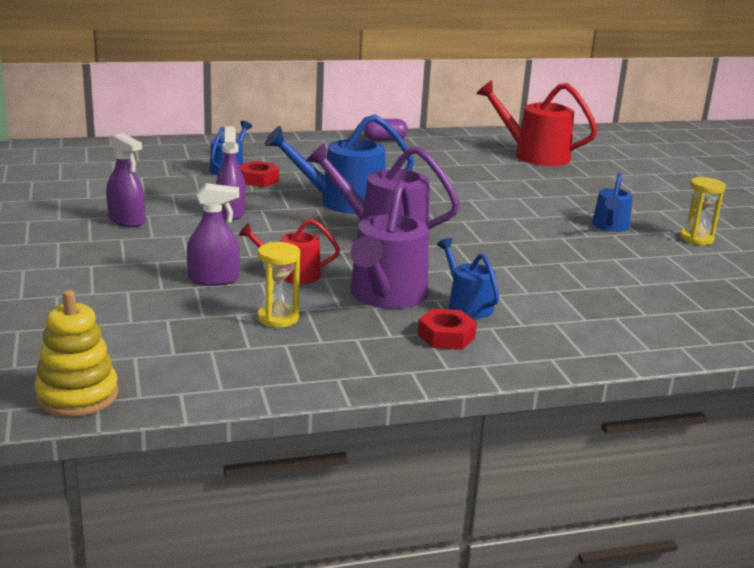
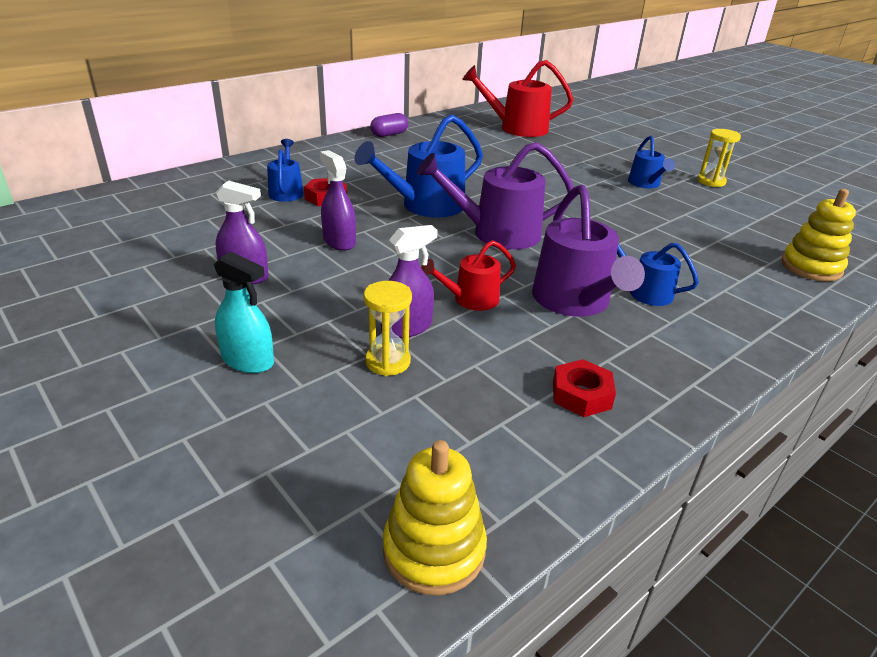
camera: 25 degrees left, 10 degrees up
(71, 270) = (248, 360): none -> turquoise spray bottle
(278, 318) = (516, 358): yellow hourglass -> yellow hourglass (388, 362)
(446, 336) = (670, 332): red nut -> red nut (581, 395)
(690, 328) = (811, 267): none -> yellow stacking toy

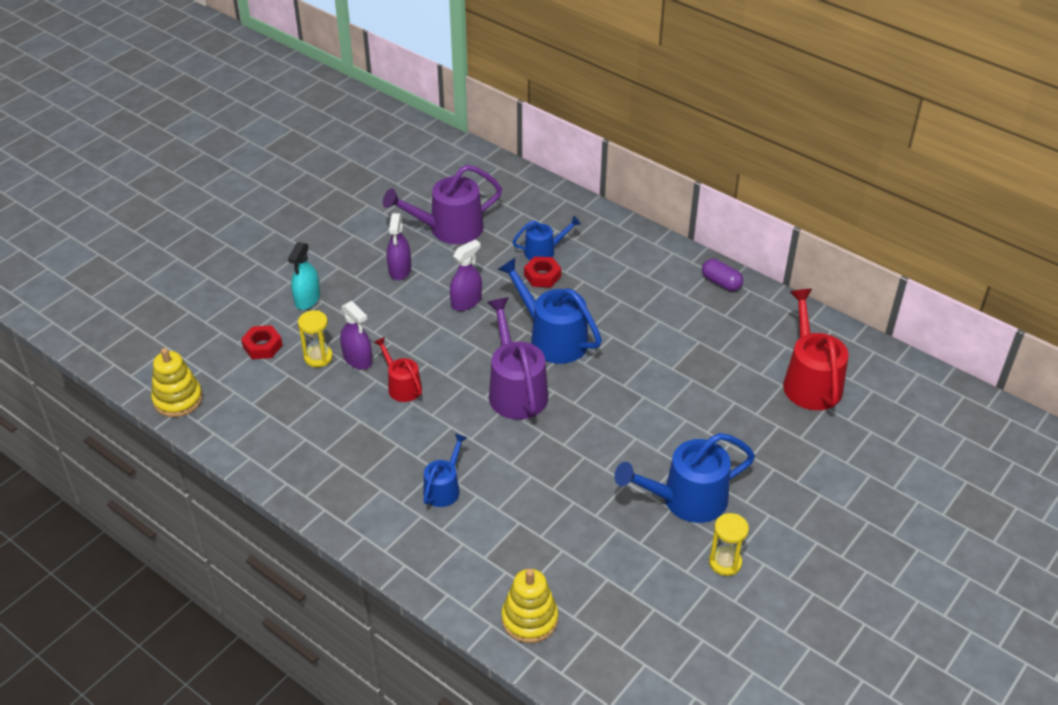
camera: 80 degrees right, 10 degrees up
(574, 301) = (416, 444): purple watering can -> purple watering can (449, 229)
(581, 395) = (302, 450): red nut -> red nut (262, 346)
(645, 184) = (686, 499): blue watering can -> blue watering can, size x1.76

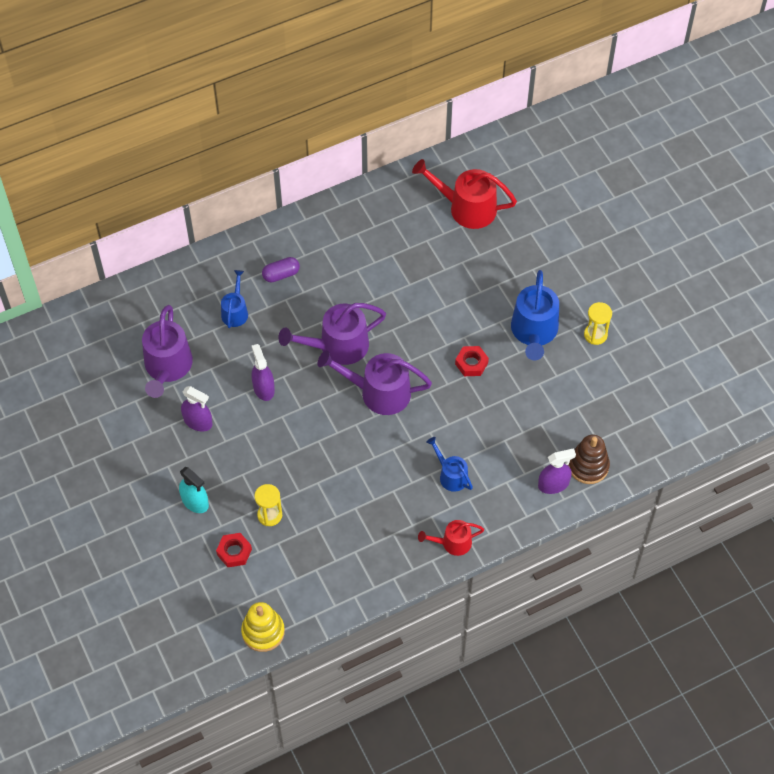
camera: 65 degrees left, 15 degrees up
(357, 359) = (287, 487): purple spray bottle -> purple spray bottle (553, 484)
(402, 386) = (334, 467): red watering can -> red watering can (452, 543)
(529, 619) = (588, 466): yellow stacking toy -> brown stacking toy
(542, 276) = (264, 324): red nut -> red nut (471, 363)
(553, 338) = (337, 346): blue watering can -> purple watering can
(721, 283) = (339, 211): purple capsule -> purple capsule (281, 274)

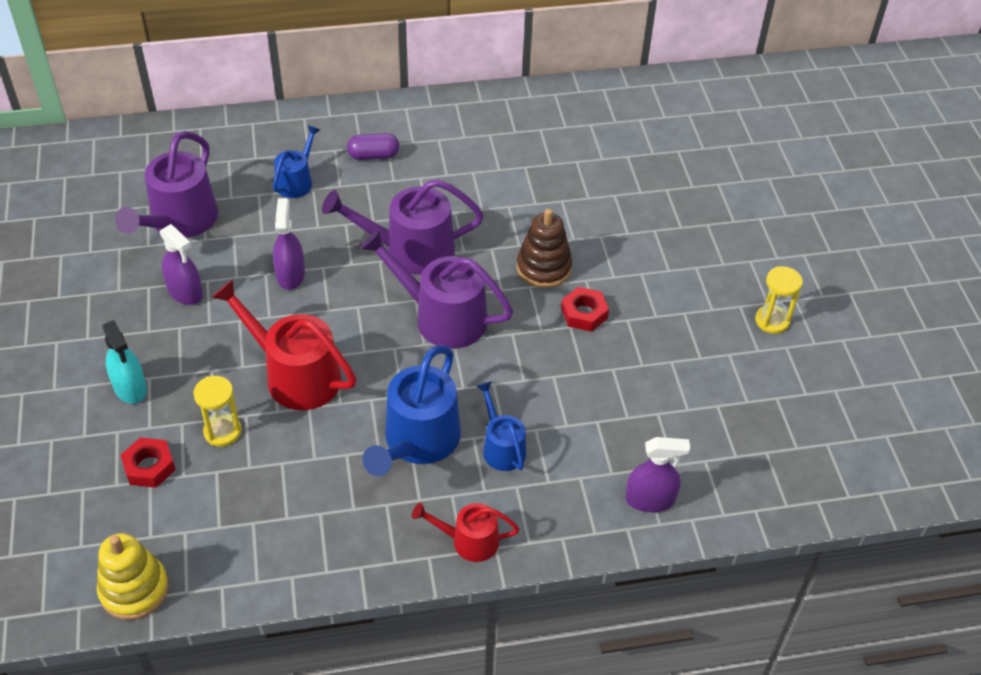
camera: 15 degrees right, 10 degrees down
(466, 208) = (642, 139): red watering can -> red watering can (295, 375)
(534, 332) = (685, 297): blue watering can -> blue watering can (417, 441)
(588, 466) = (711, 488): brown stacking toy -> brown stacking toy (544, 268)

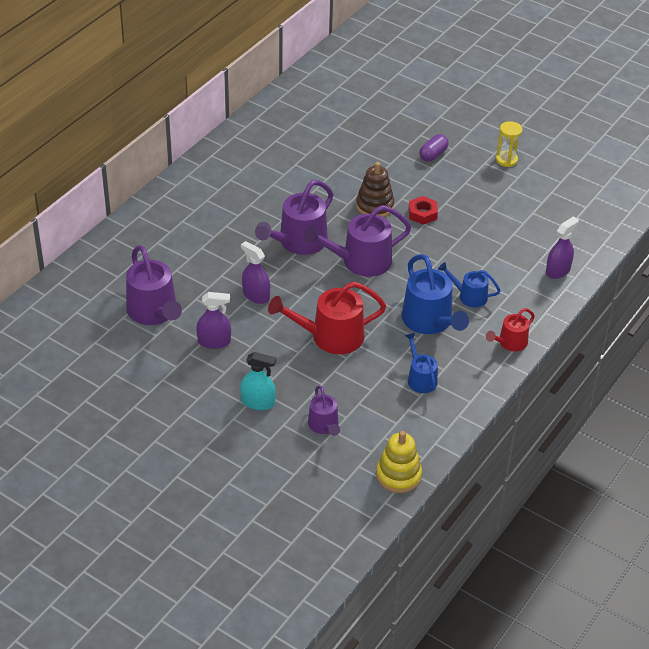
camera: 45 degrees left, 5 degrees down
(149, 467) = (324, 426): red nut -> purple watering can
(222, 431) = (335, 385): yellow hourglass -> none
(296, 181) = (187, 250): blue watering can -> blue watering can (420, 378)
(373, 156) = (208, 210): purple capsule -> purple capsule (433, 154)

